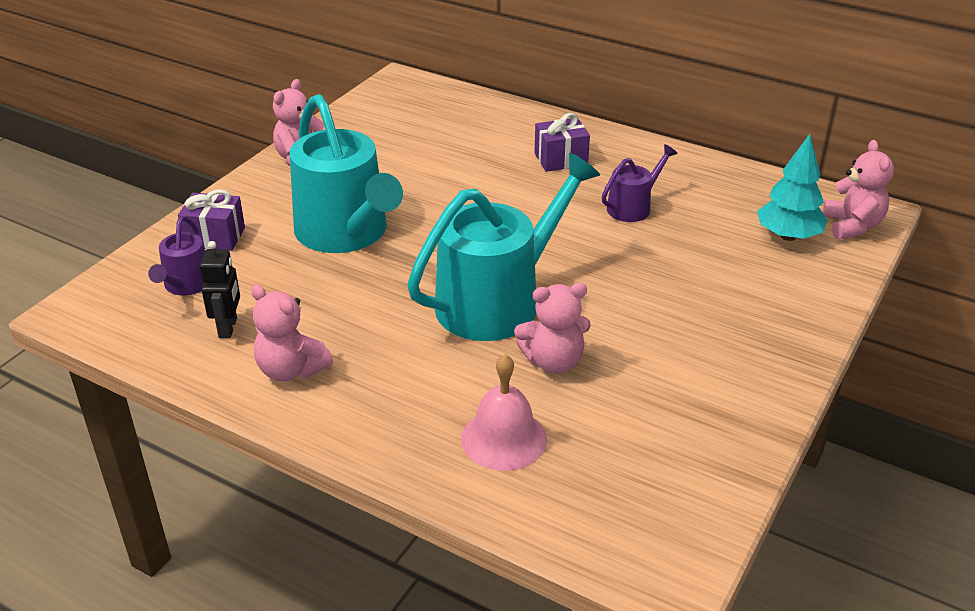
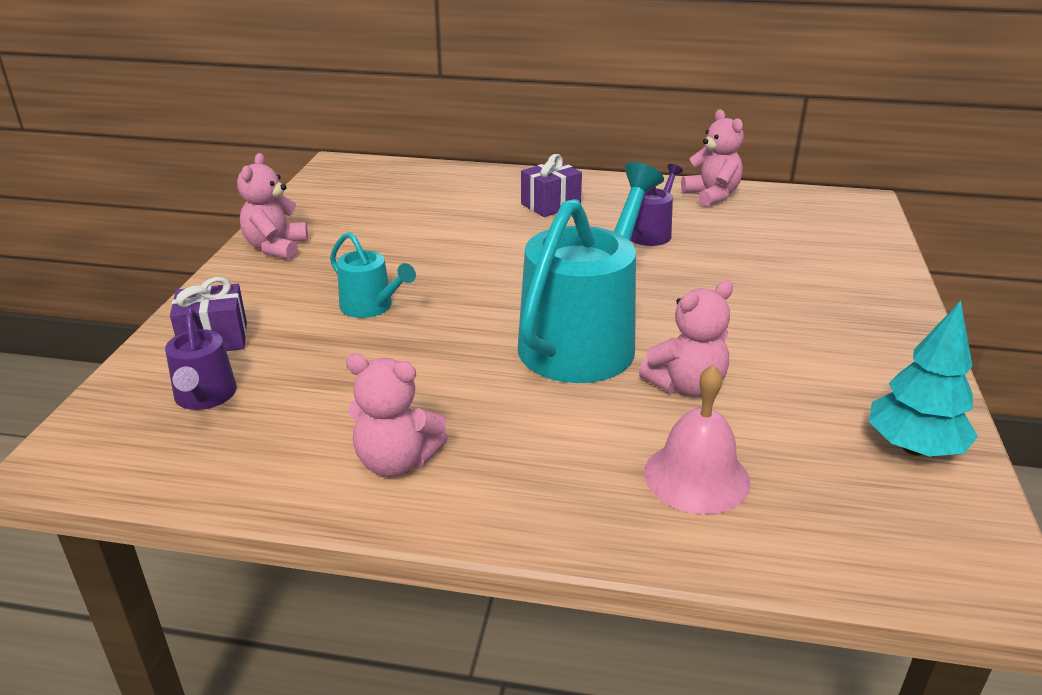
camera: 20 degrees left, 5 degrees down
(228, 327) = (288, 432): black robot -> none
(346, 233) = (371, 307): turquoise watering can -> turquoise watering can, size x0.48
(788, 236) = (809, 232): turquoise tree -> turquoise tree (913, 448)
(852, 226) = (855, 214): pink teddy bear -> pink teddy bear (712, 195)

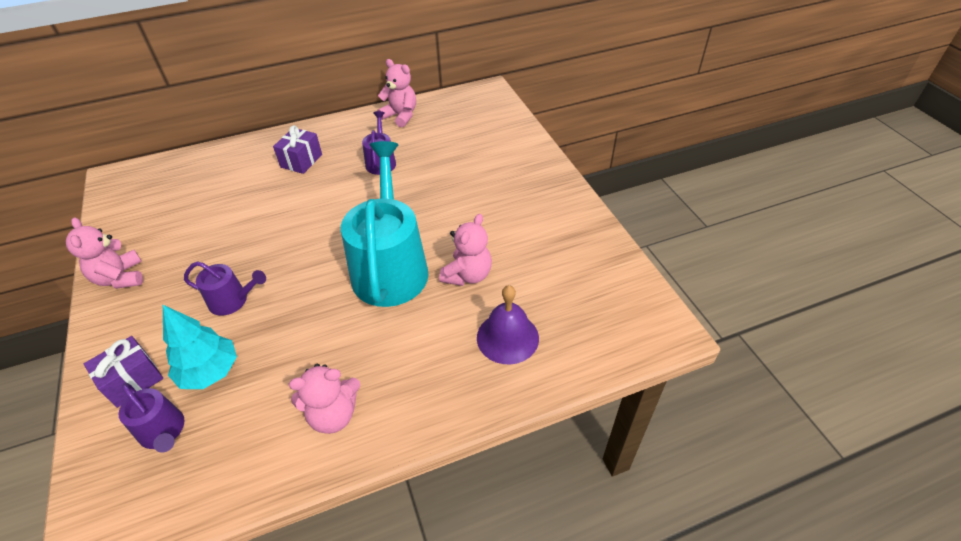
camera: 30 degrees left, 15 degrees up
(371, 307) = (232, 301): turquoise watering can -> purple watering can
(696, 477) = (507, 337): pink bell -> purple bell
(913, 448) = (599, 265): turquoise tree -> turquoise tree (210, 372)

